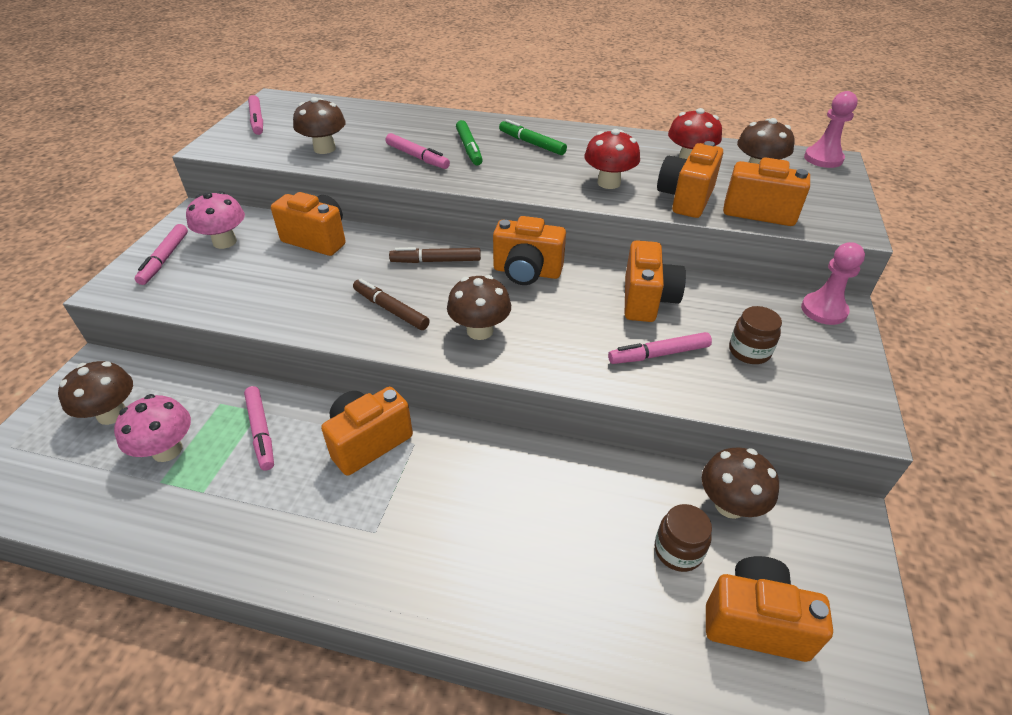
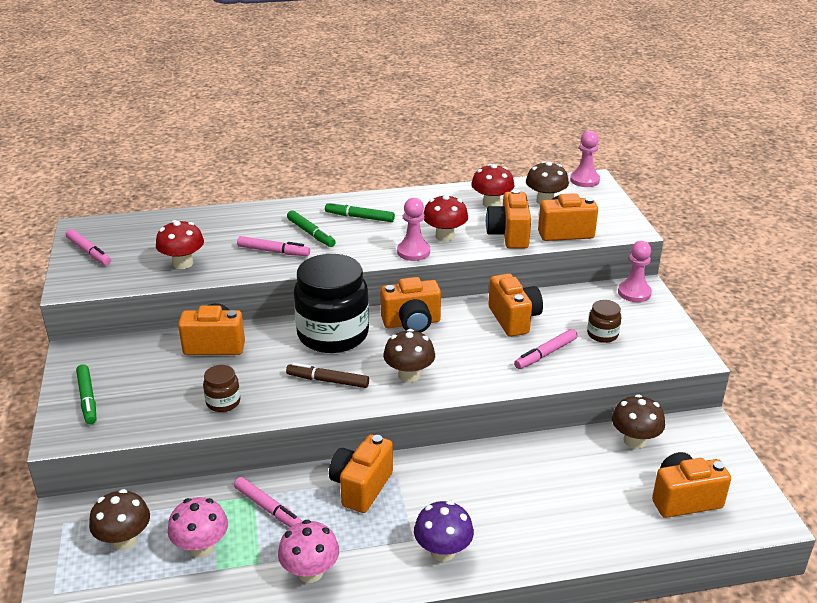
camera: 25 degrees left, 10 degrees down
(165, 259) = (88, 399): pink marker -> green marker
(224, 242) = (130, 369): pink mushroom -> pink mushroom (310, 572)
(324, 148) = (183, 263): brown mushroom -> red mushroom
(396, 563) = (443, 551): none -> purple mushroom
(436, 261) = (333, 334): brown marker -> black jar
(560, 191) = (413, 252): none -> pink pawn
(678, 550) = (618, 478): brown jar -> brown jar (223, 402)

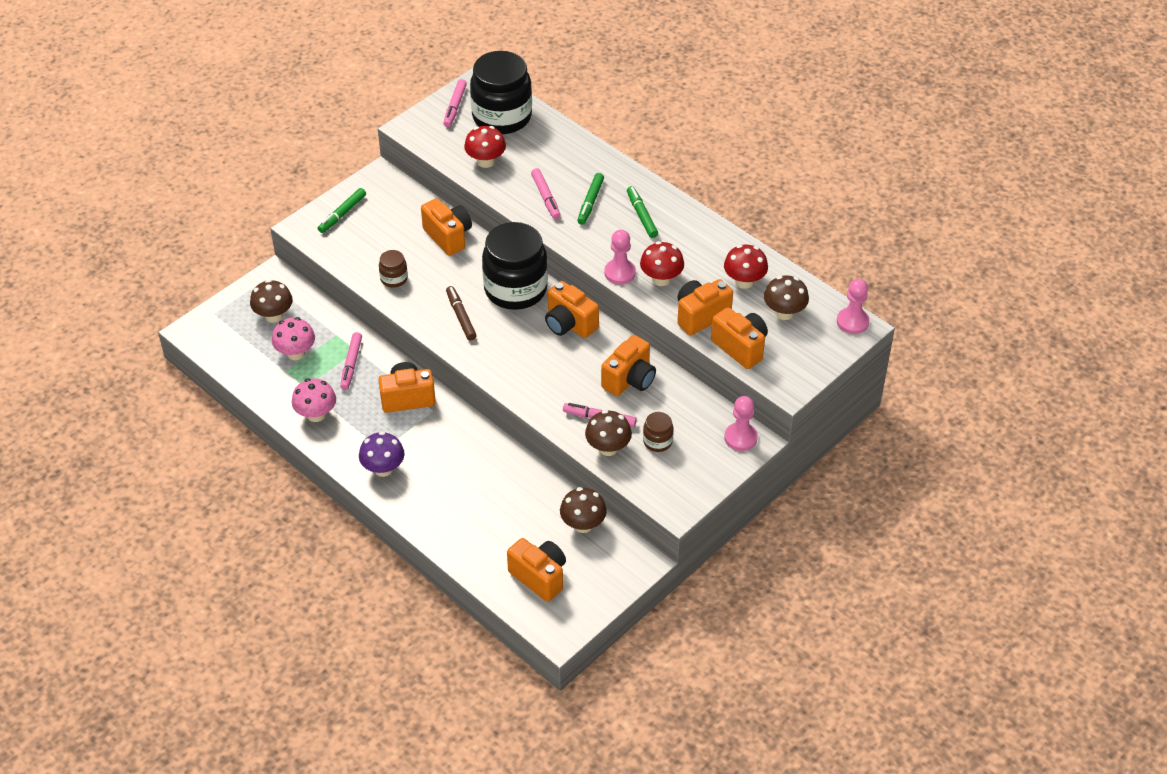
camera: 55 degrees right, 15 degrees up
(142, 234) = (502, 117): none -> black jar
(409, 375) = (504, 355): brown mushroom -> brown mushroom (608, 448)

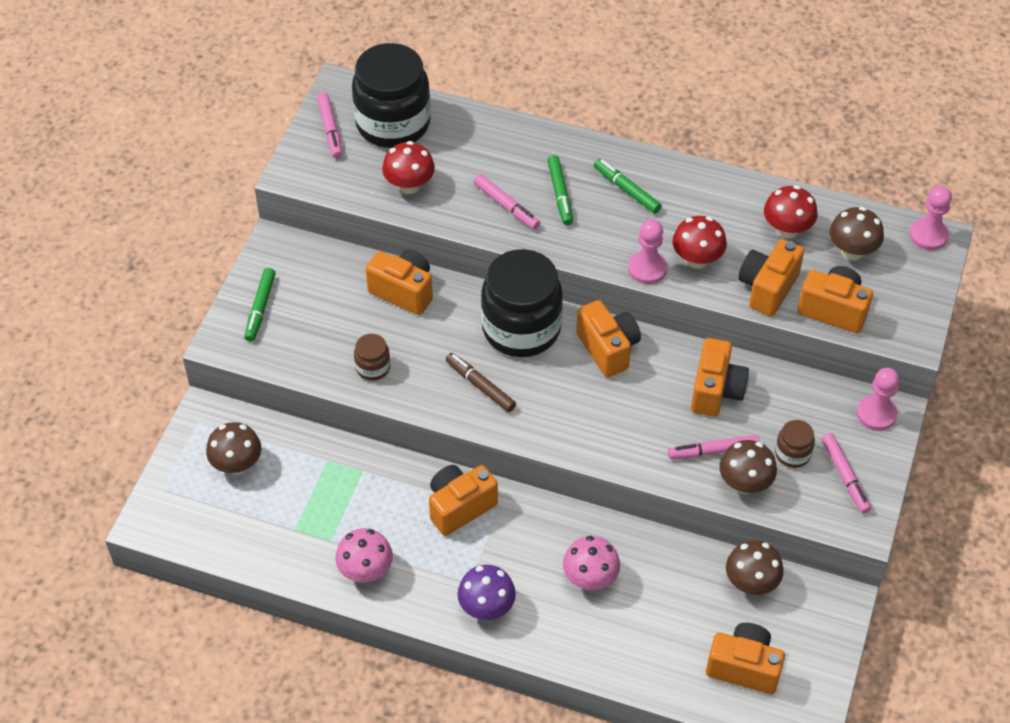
camera: 25 degrees left, 5 degrees up
(296, 353) = (293, 502): pink mushroom -> pink mushroom (590, 578)
(351, 364) = (368, 490): pink marker -> pink marker (845, 476)
(569, 324) = (608, 349): orange camera -> orange camera turned 135 degrees counterclockwise

